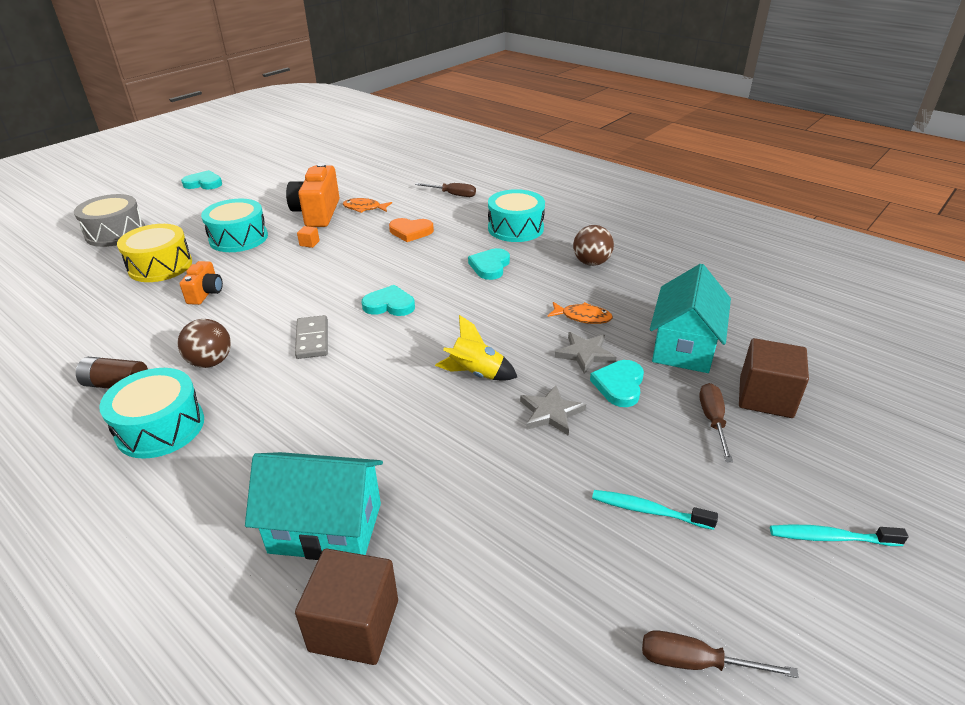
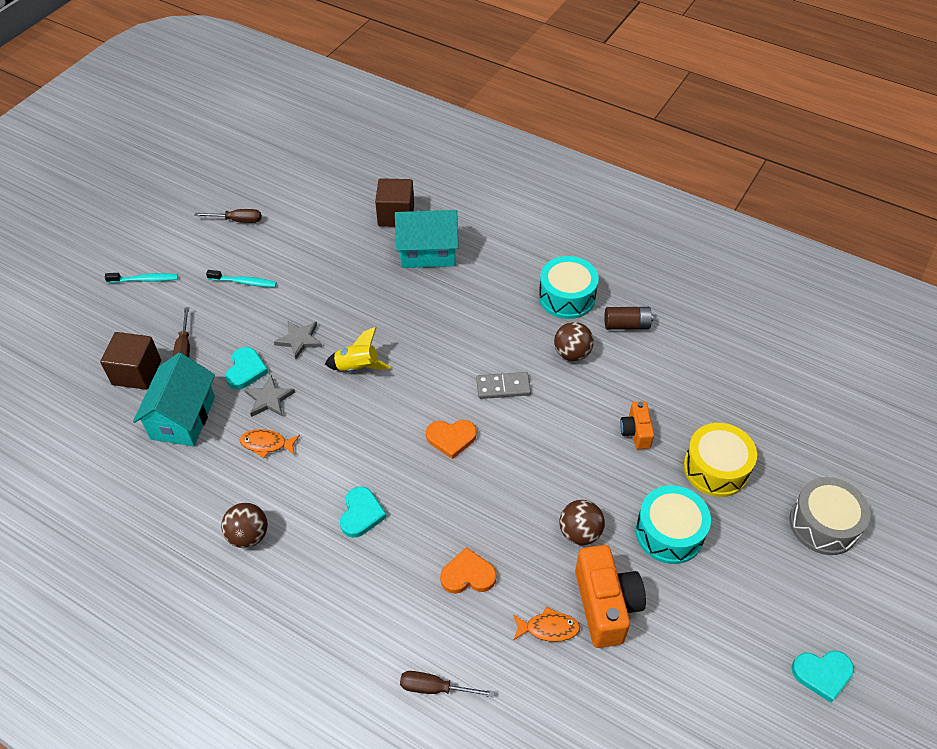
camera: 170 degrees right, 15 degrees up
(309, 243) = (579, 532): orange cube -> brown ball
(312, 339) = (503, 387): grey domino -> grey domino turned 75 degrees counterclockwise
(389, 305) = (451, 438): turquoise heart -> orange heart
(515, 228) = (337, 601): turquoise drum -> none

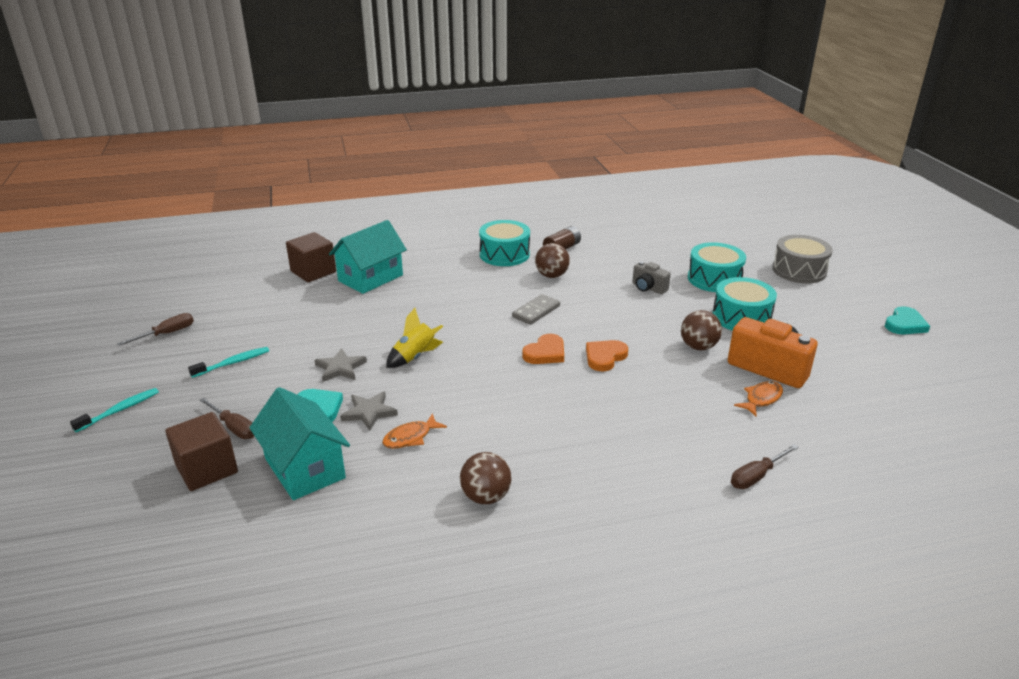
camera: 45 degrees left, 20 degrees down
(361, 514) = (551, 427): turquoise heart -> none
(468, 575) = (674, 408): orange heart -> orange heart (605, 357)
(636, 432) = (648, 288): orange camera -> grey camera
(716, 468) = (714, 279): yellow drum -> turquoise drum

